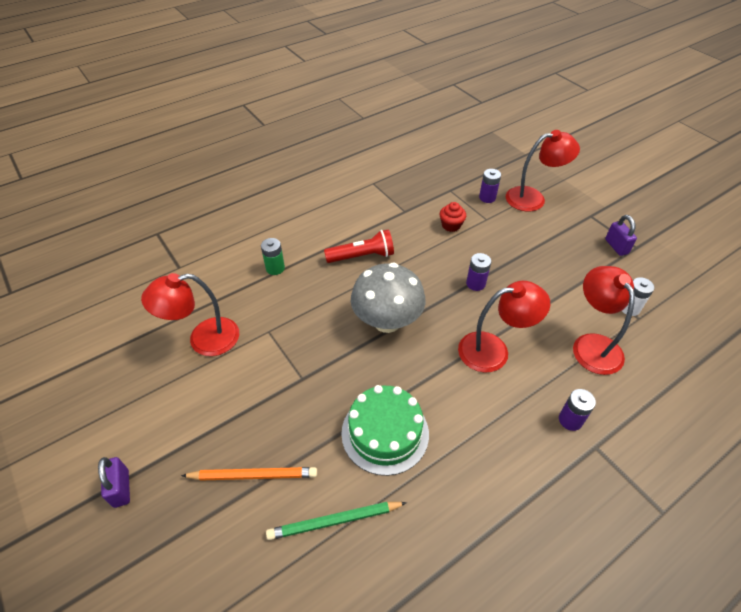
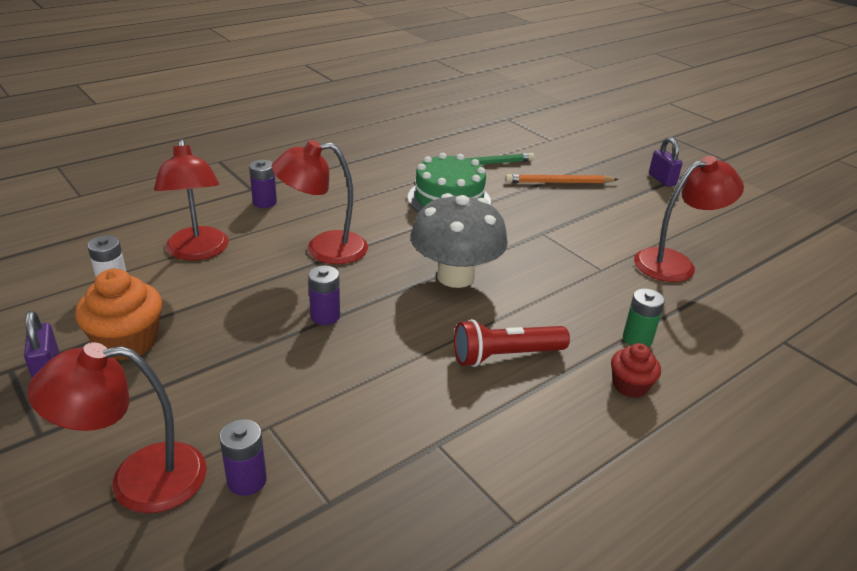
camera: 175 degrees right, 15 degrees down
(451, 225) = (344, 411): red cupcake -> red cupcake (630, 386)
(587, 264) = (127, 342): none -> orange cupcake

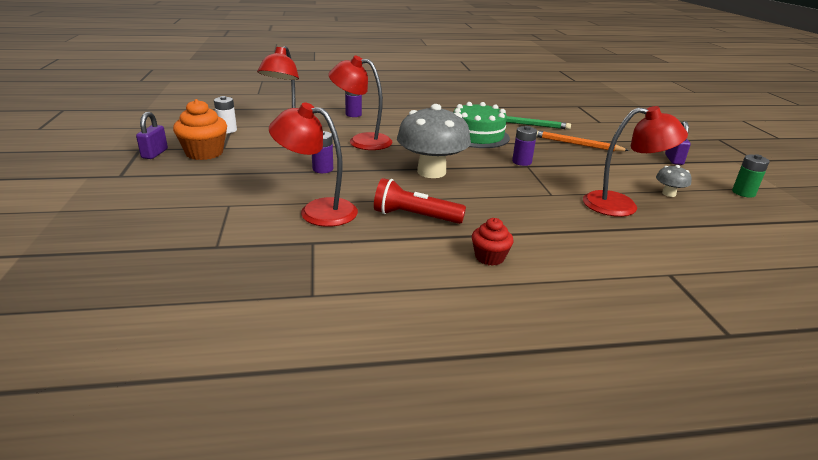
camera: 30 degrees right, 5 degrees down
(138, 480) = (138, 205): red lamp -> red lamp (317, 211)
(247, 480) = (187, 223): purple battery -> purple battery (521, 162)
(637, 339) = (530, 236): green battery -> green battery (743, 193)
(697, 231) = (668, 194): none -> grey mushroom

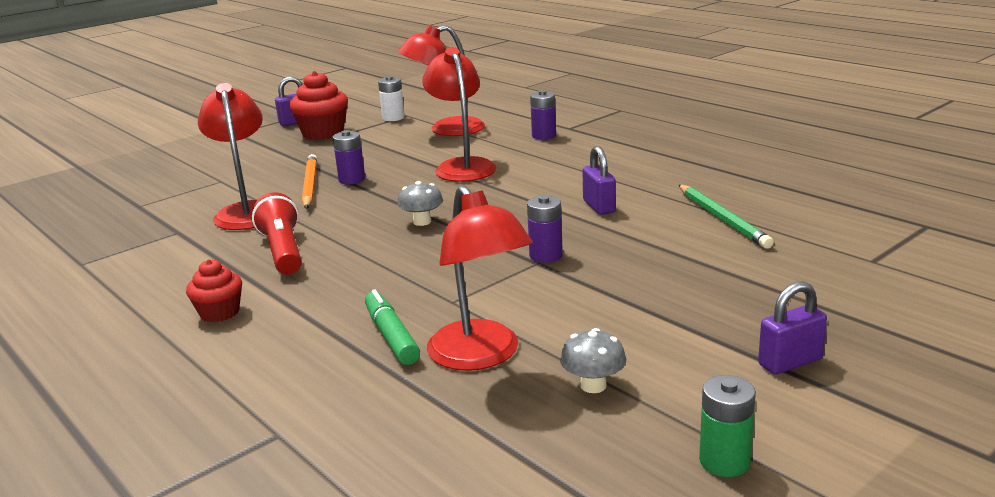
camera: 60 degrees right, 5 degrees down
(204, 153) = (323, 133): orange cupcake -> red cupcake
(431, 172) = (422, 222): grey mushroom -> grey mushroom, size x0.43
(477, 136) = (599, 207): green cake -> purple padlock
(576, 144) = (701, 270): orange pencil -> orange pencil (310, 185)
(578, 218) = (391, 336): none -> green marker

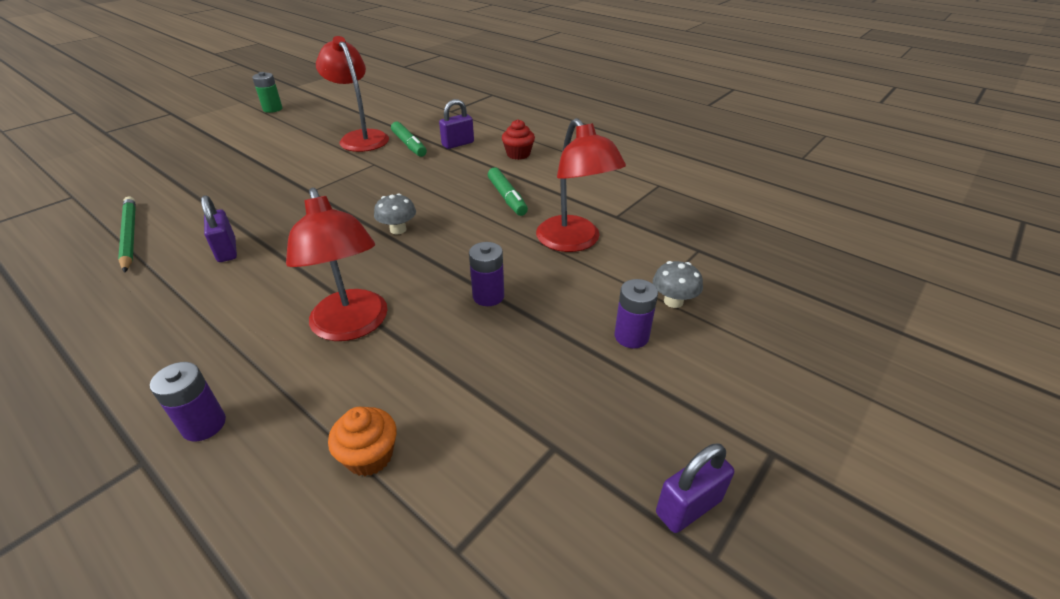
camera: 170 degrees right, 15 degrees up
(283, 251) = (507, 197): red flashlight -> green marker
(310, 185) = (534, 285): orange pencil -> none
(323, 133) = (599, 445): red cupcake -> none
(393, 118) = (483, 530): white battery -> none
(446, 130) = (369, 456): red lamp -> orange cupcake
(545, 255) = (301, 196): purple battery -> purple battery (631, 336)
(593, 385) = (309, 128): grey mushroom -> grey mushroom (673, 301)
(790, 362) = (207, 139): purple padlock -> purple padlock (458, 144)

